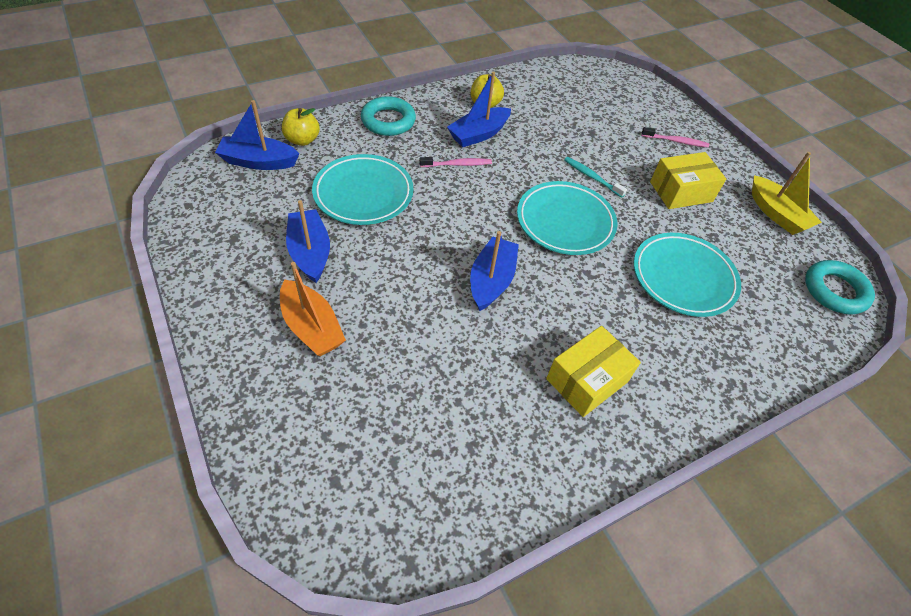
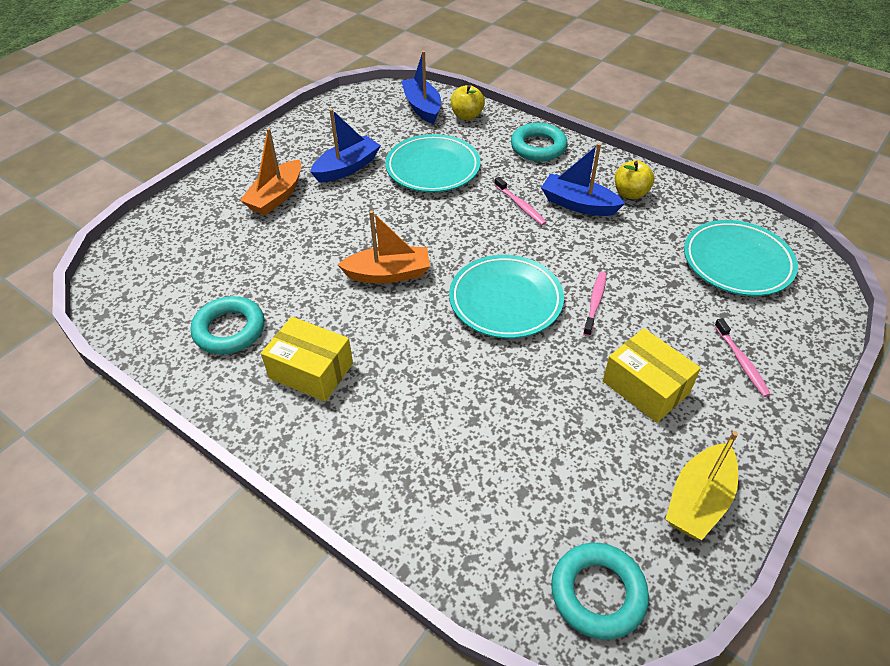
camera: 70 degrees right, 5 degrees down
(491, 280) = (388, 274): blue boat -> orange boat
(501, 432) = (229, 330): none -> turquoise ring
(592, 177) = (595, 303): turquoise toothbrush -> pink toothbrush
(683, 278) = (498, 418): turquoise plate -> turquoise plate (737, 262)

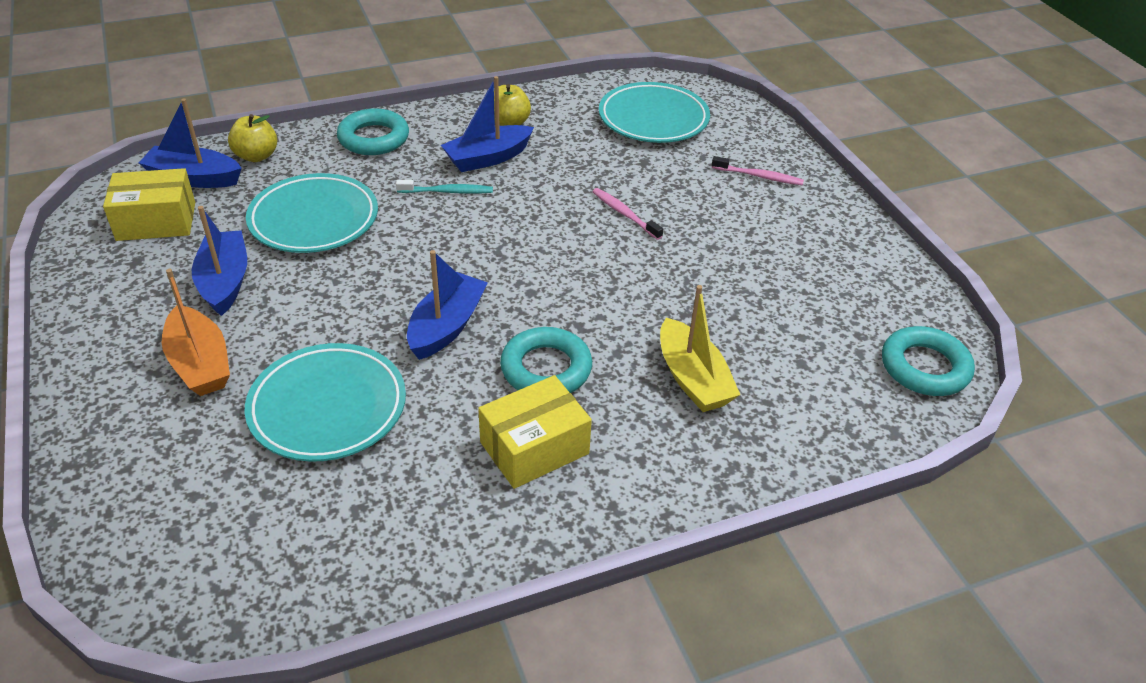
camera: 60 degrees left, 5 degrees down
(229, 330) = (400, 497): turquoise ring -> turquoise ring (546, 369)
(388, 274) = (447, 326): orange boat -> blue boat
(505, 301) = (569, 265): turquoise plate -> turquoise plate (328, 407)
(520, 205) = (447, 191): pink toothbrush -> turquoise toothbrush
(645, 387) = (744, 237): yellow box -> yellow box (156, 221)
(698, 500) = (873, 270): yellow boat -> yellow boat (692, 379)

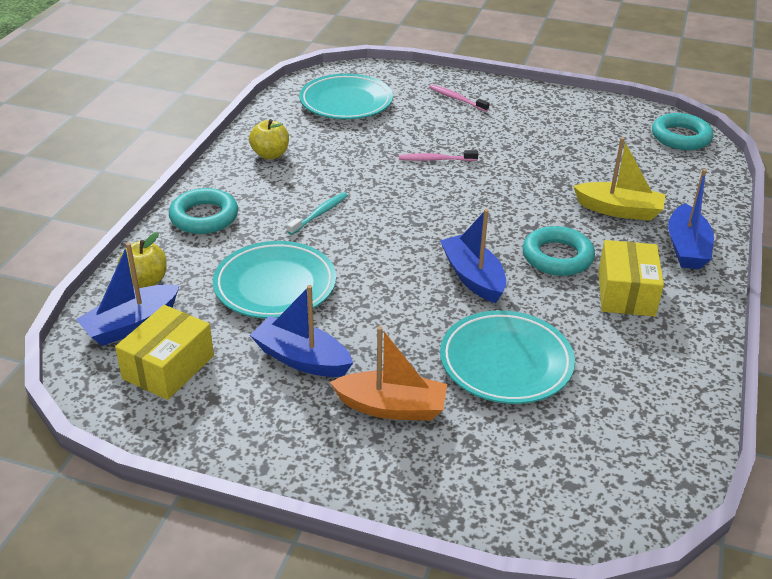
camera: 50 degrees left, 5 degrees down
(487, 158) = (301, 181): blue boat -> blue boat (686, 248)
(759, 176) = (457, 99): pink toothbrush -> pink toothbrush turned 105 degrees counterclockwise

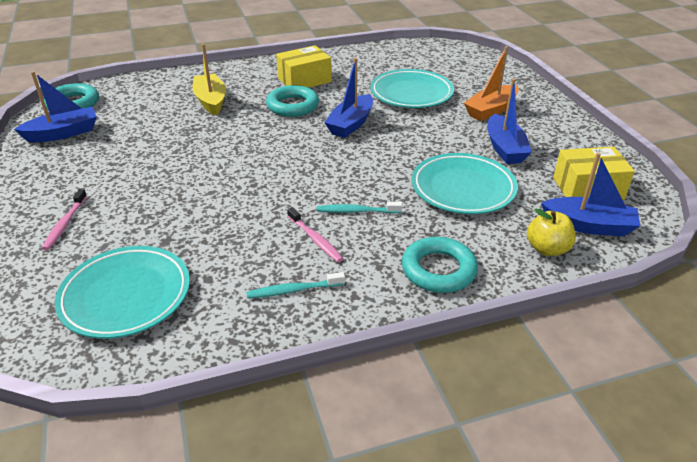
camera: 125 degrees left, 0 degrees up
(270, 154) = (293, 290): yellow apple -> turquoise toothbrush
(392, 407) = (491, 110): orange boat -> orange boat turned 105 degrees counterclockwise
(436, 160) = (208, 191): pink toothbrush -> pink toothbrush (315, 239)
(686, 248) = (235, 74): blue boat -> blue boat (63, 133)

